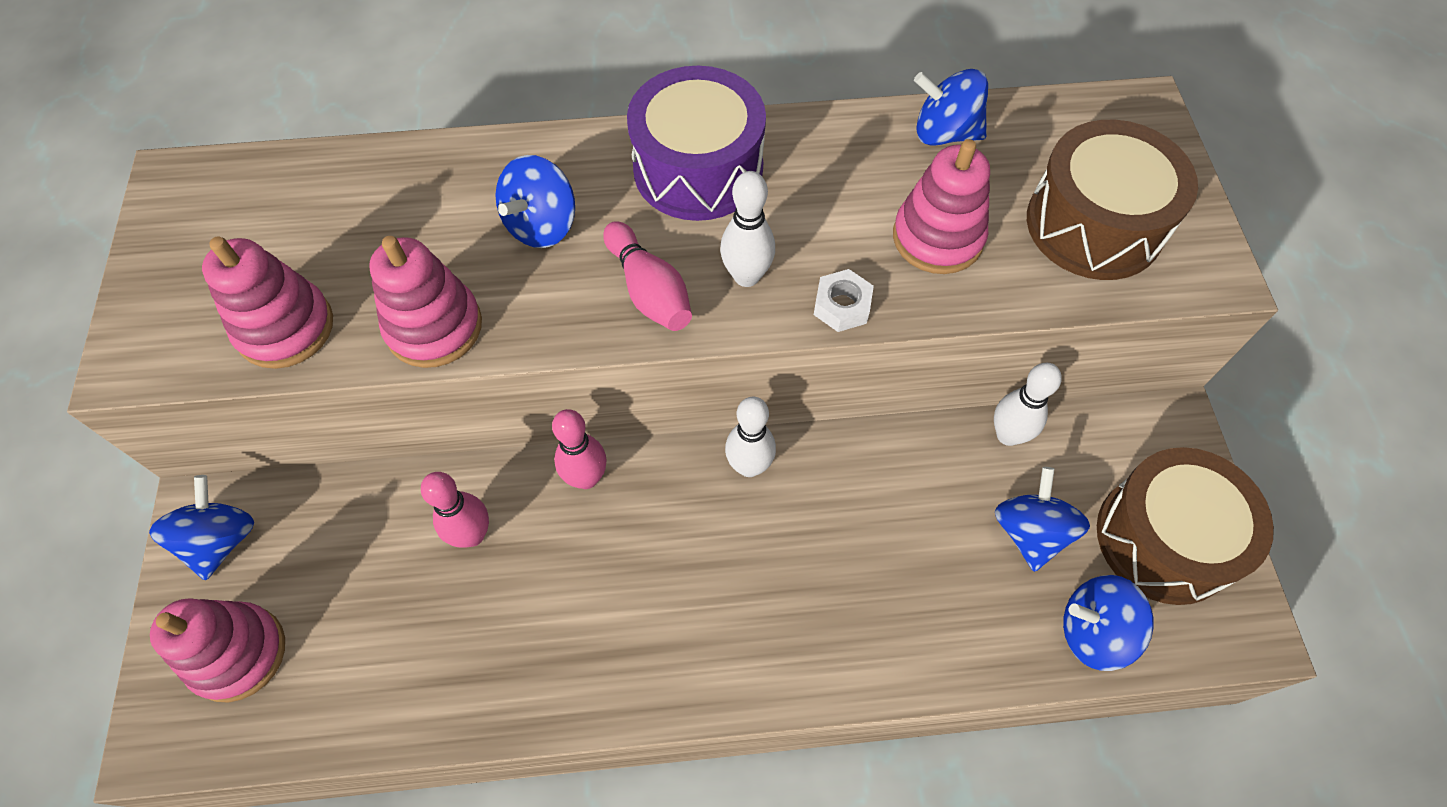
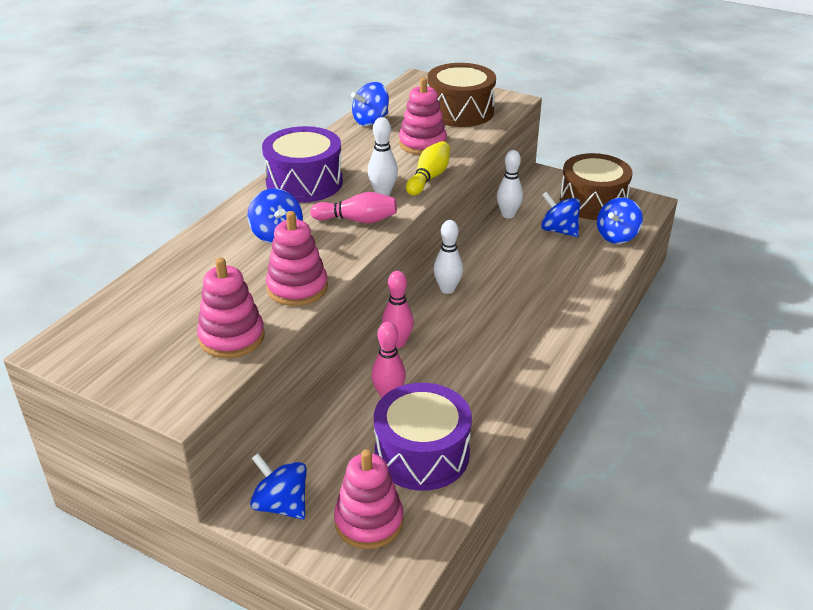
camera: 55 degrees left, 25 degrees down
(386, 642) = (422, 454): none -> purple drum
(842, 306) = (429, 178): white nut -> yellow bowling pin

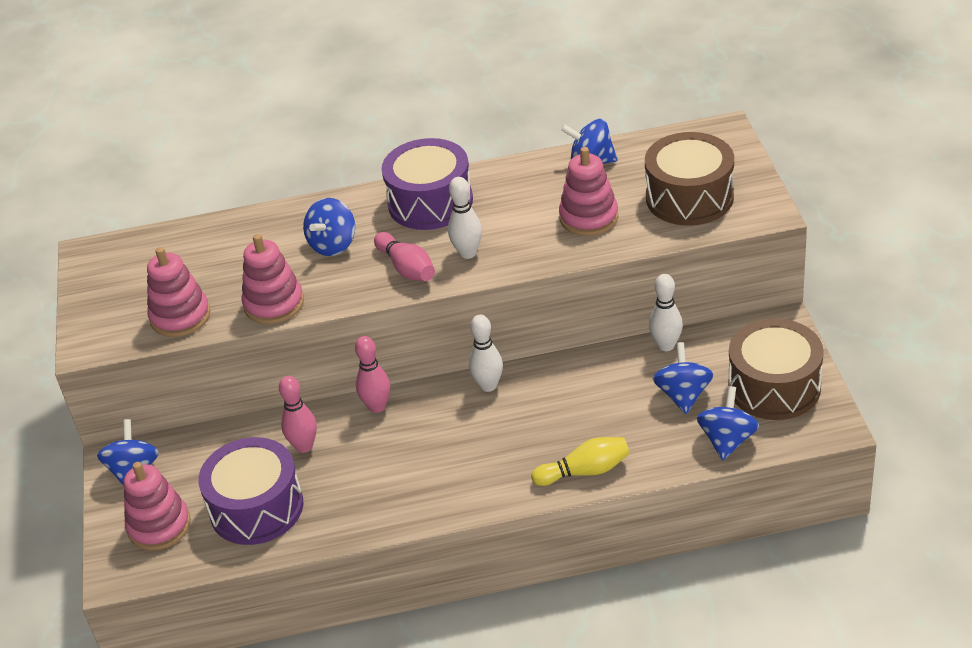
camera: 55 degrees right, 5 degrees up
(429, 178) = (530, 260): yellow bowling pin -> yellow bowling pin (585, 471)
(617, 236) = (727, 440): blue spinning top -> blue spinning top turned 105 degrees clockwise

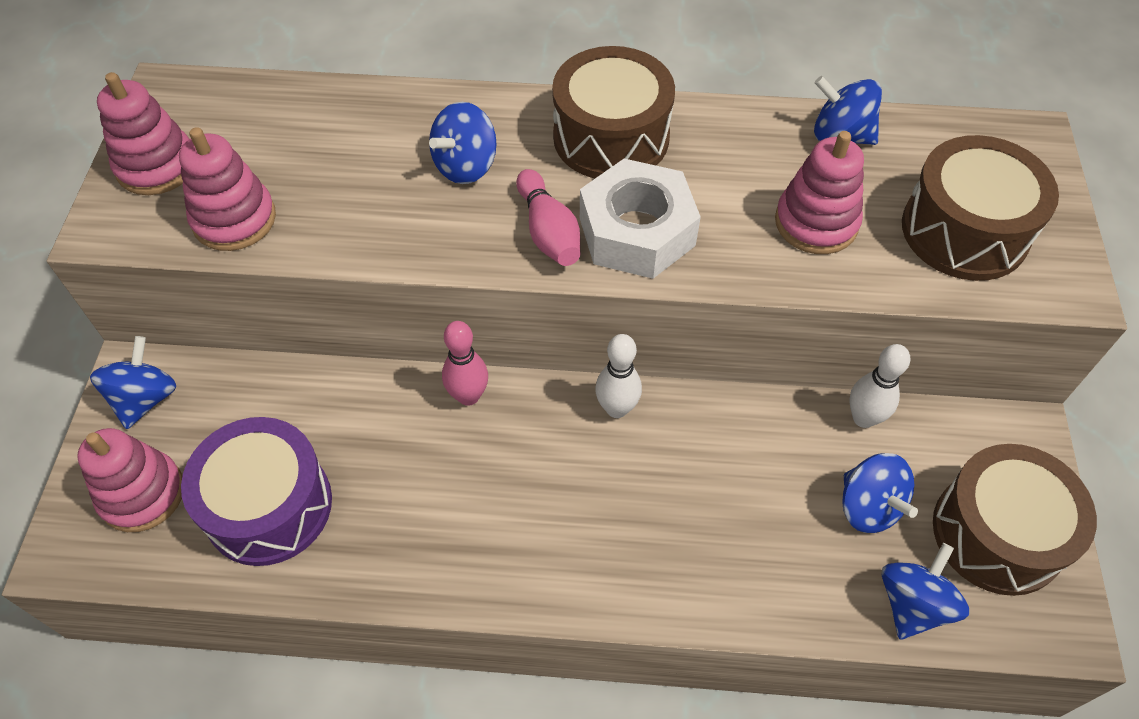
camera: 10 degrees right, 15 degrees up
(274, 304) = (358, 236): pink stacking toy -> pink stacking toy (157, 166)
(304, 446) = (359, 428): pink bowling pin -> none
(430, 202) = (611, 137): purple drum -> brown drum
(468, 253) = (636, 231): white bowling pin -> white nut
(585, 471) = (705, 591): yellow bowling pin -> none
(683, 395) = (868, 506): blue spinning top -> blue spinning top turned 135 degrees clockwise

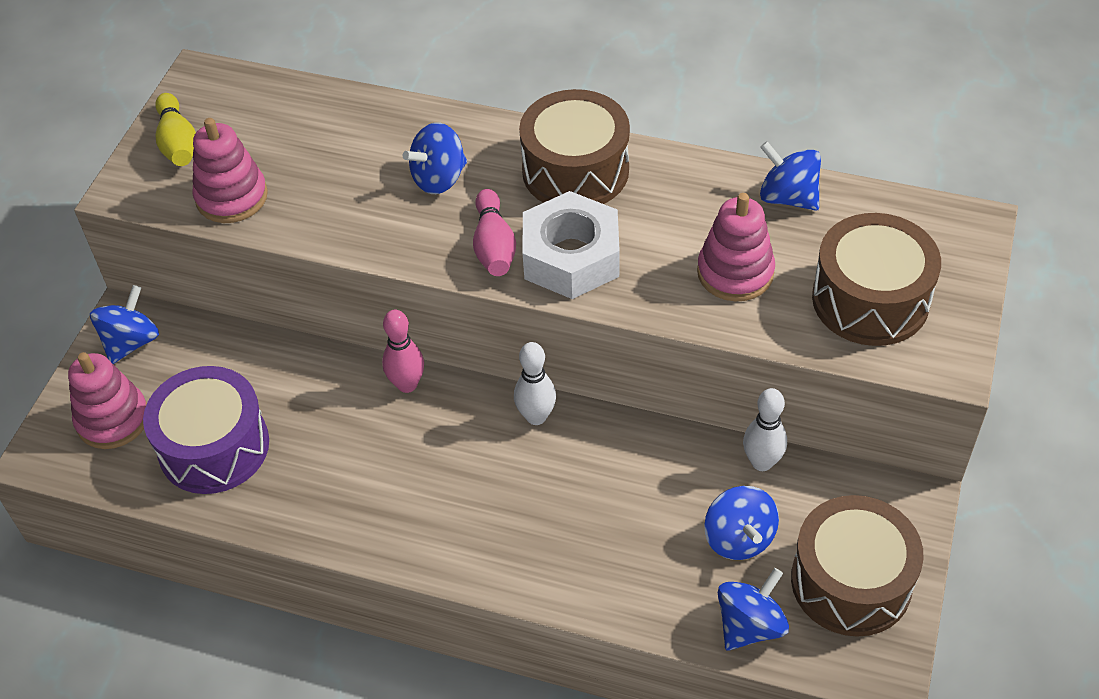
camera: 15 degrees right, 5 degrees down
(157, 166) = (178, 143): pink stacking toy -> yellow bowling pin

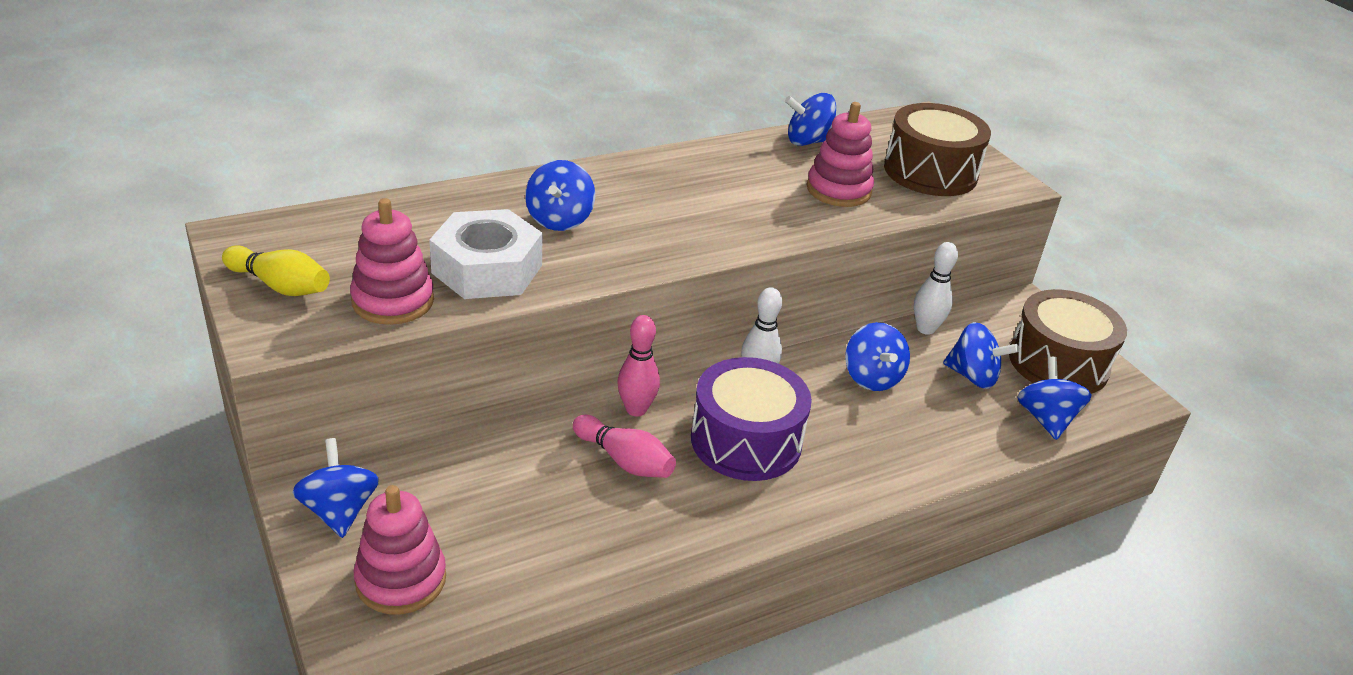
camera: 50 degrees left, 15 degrees down
(214, 447) = (531, 542): purple drum -> purple drum (746, 441)
(494, 246) = (662, 241): pink bowling pin -> pink bowling pin (624, 460)
(571, 257) = (725, 225): white nut -> white nut (487, 269)
(575, 171) = (654, 178): brown drum -> none
(639, 478) = (872, 378): none -> blue spinning top

